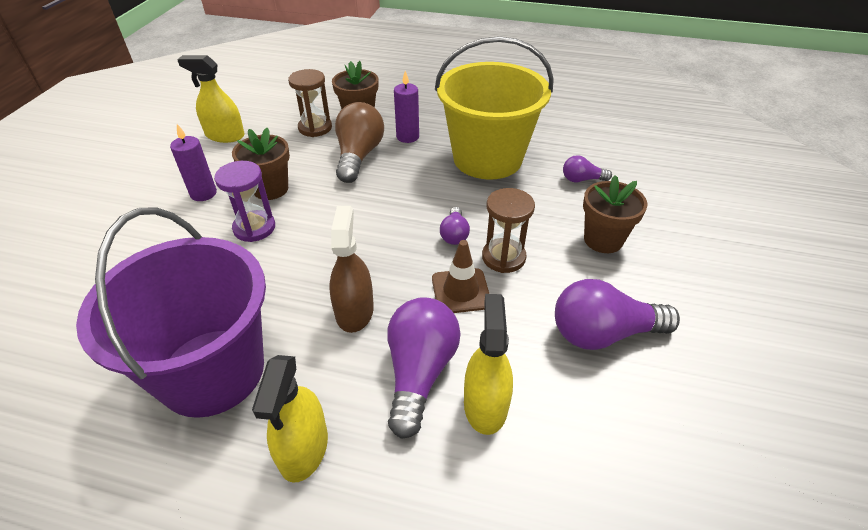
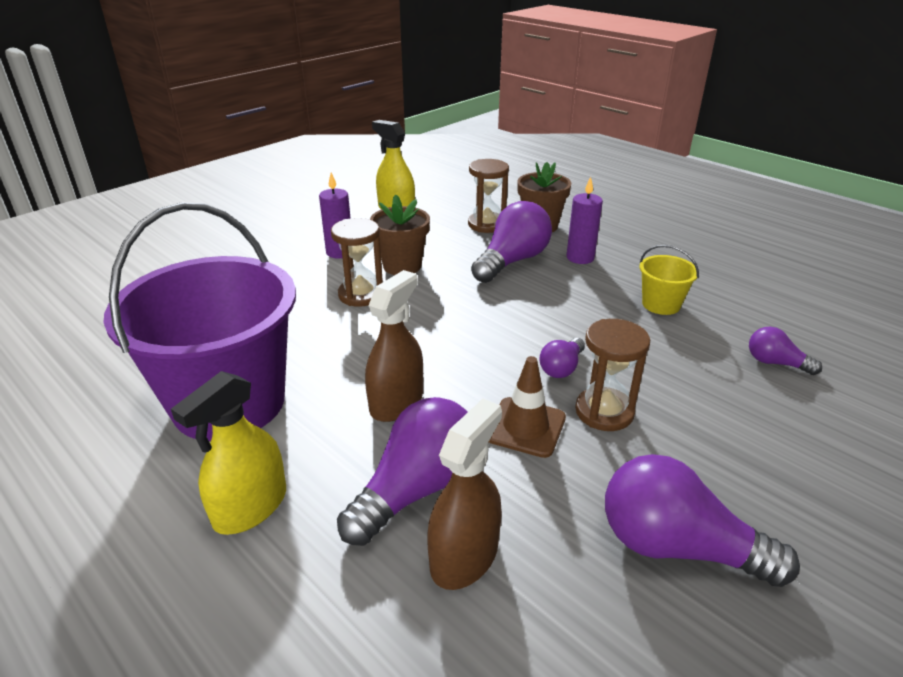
camera: 30 degrees right, 10 degrees down
(254, 228) = (361, 295): purple hourglass -> brown hourglass
(358, 156) = (512, 261): brown light bulb -> purple light bulb
(485, 405) = (464, 556): yellow spray bottle -> brown spray bottle
(487, 158) = (661, 304): yellow bucket -> yellow bucket, size x0.42
(603, 240) = (757, 440): brown flower pot -> none

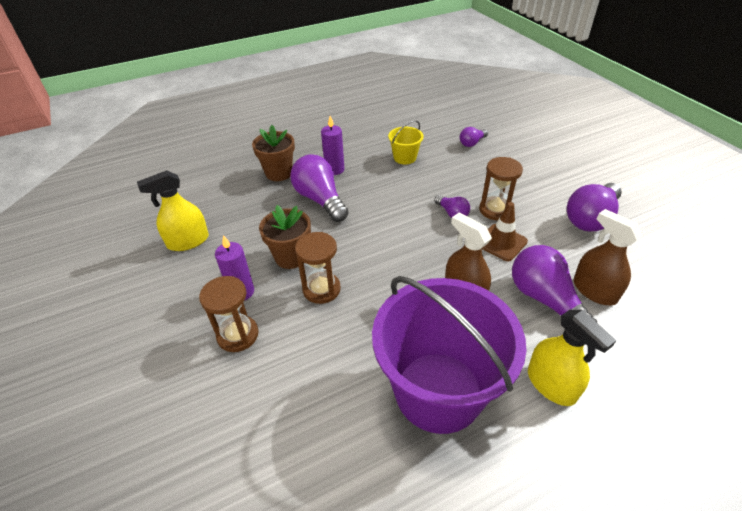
camera: 70 degrees left, 10 degrees up
(487, 224) = (257, 197): brown hourglass -> brown hourglass (238, 335)

